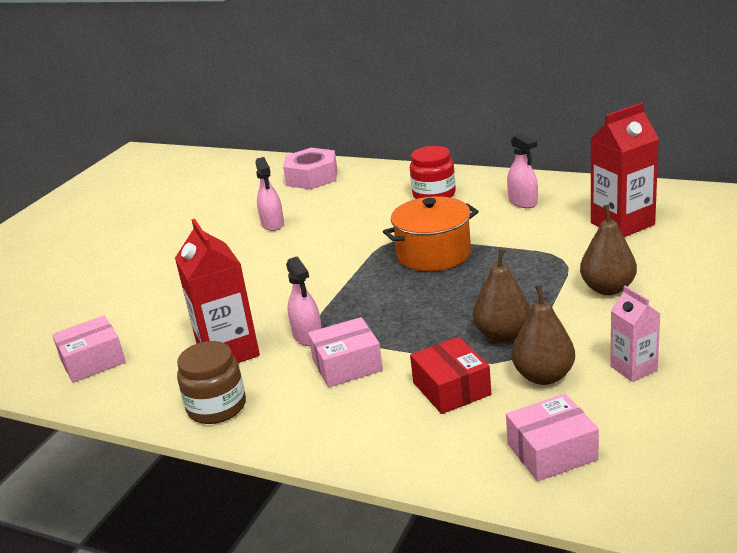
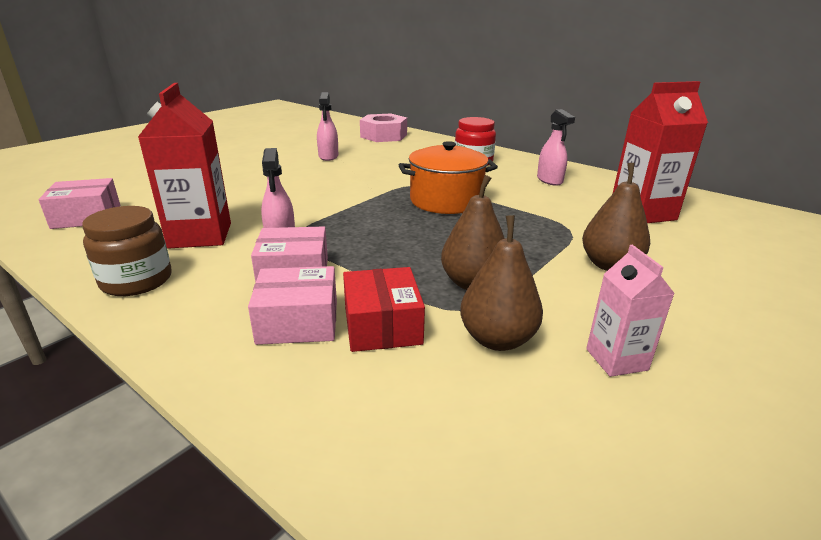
camera: 10 degrees right, 0 degrees up
(552, 452) = (460, 448): pink box -> pink box (298, 322)

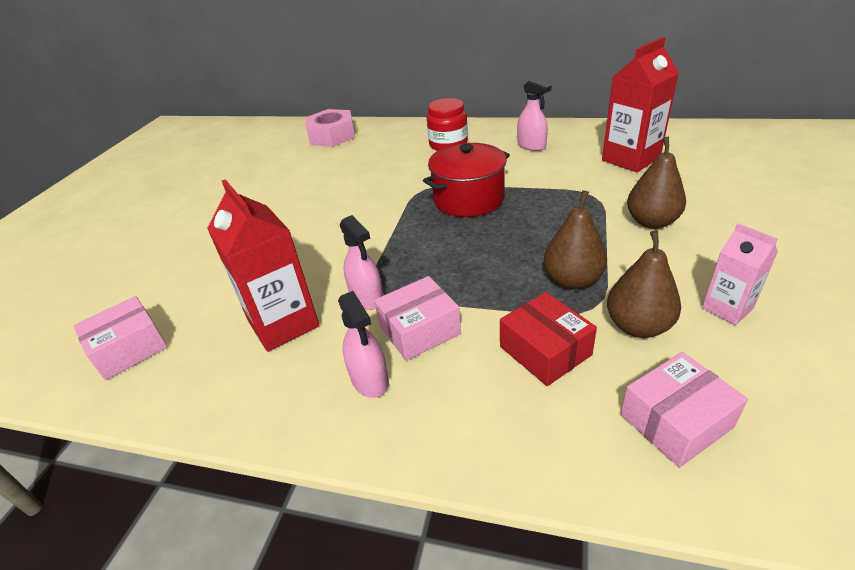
camera: 20 degrees left, 10 degrees up
(136, 281) = (281, 400): brown jar -> none
(298, 322) = (476, 377): pink box -> pink box (675, 421)
(328, 156) = (304, 180): pink spray bottle -> pink spray bottle (369, 379)
(446, 201) = (468, 199): orange pot -> red pot

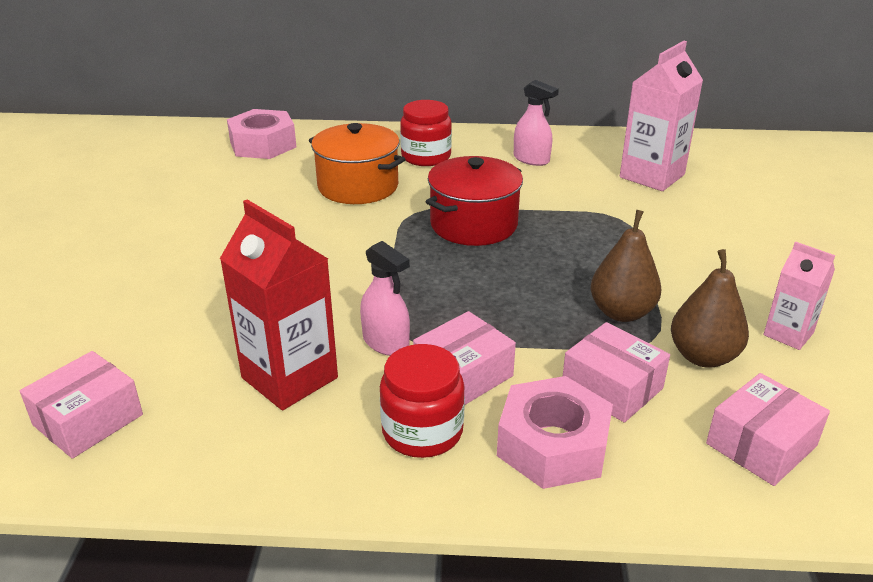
camera: 15 degrees left, 5 degrees down
(369, 379) = (422, 431): pink spray bottle -> red jar
(389, 167) = (358, 186): none -> orange pot
(476, 403) = (553, 445): none -> pink nut
(545, 350) = (612, 387): red box -> pink box
(630, 159) = (652, 176): red carton -> pink carton
(651, 222) = (691, 247): brown pear -> none

